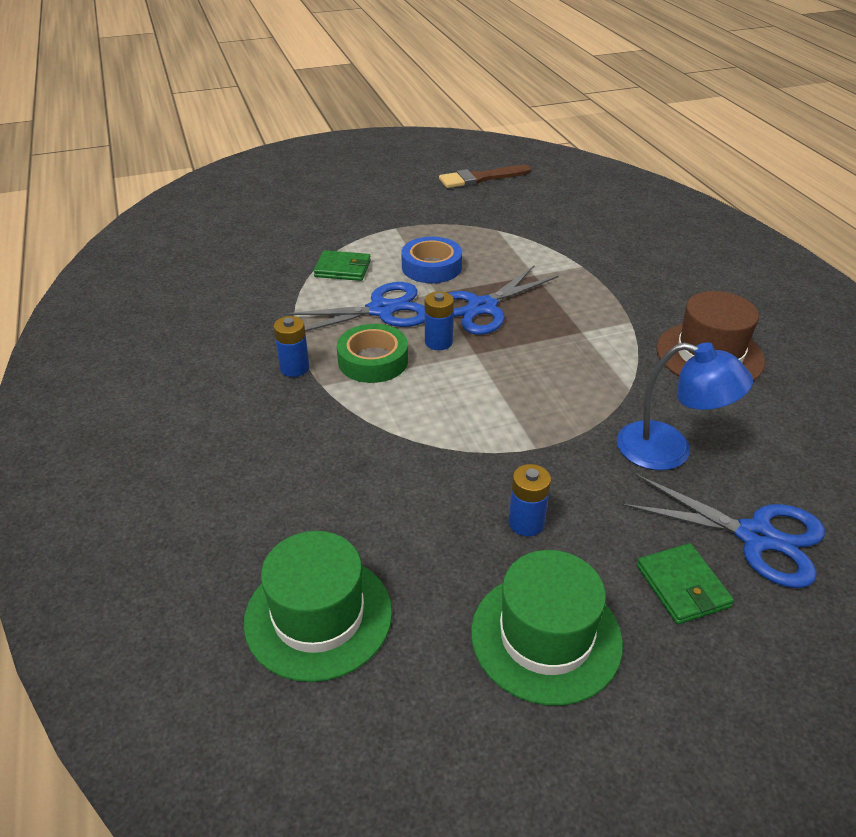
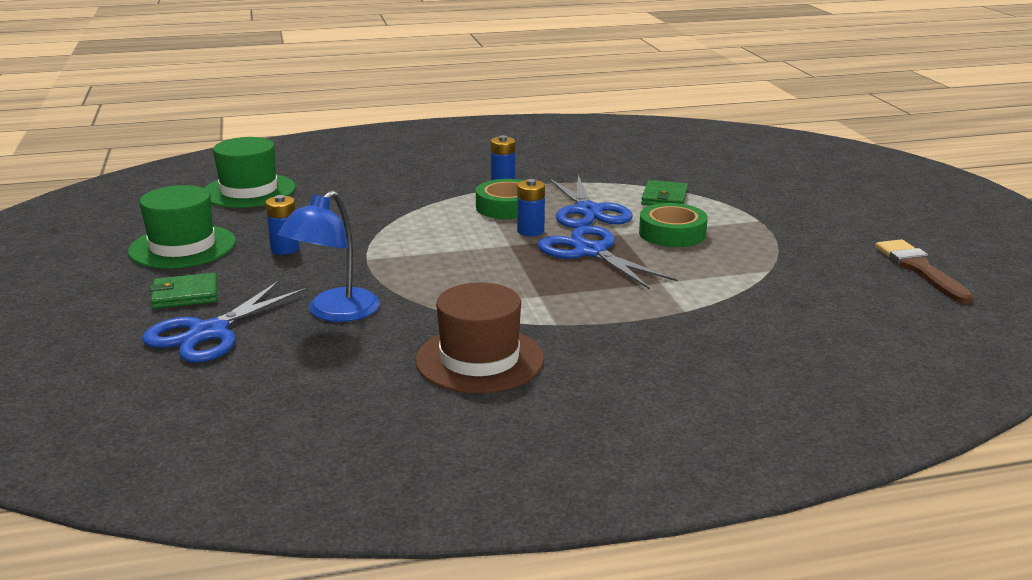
camera: 95 degrees right, 15 degrees down
(431, 267) = (672, 233): blue tape -> green tape

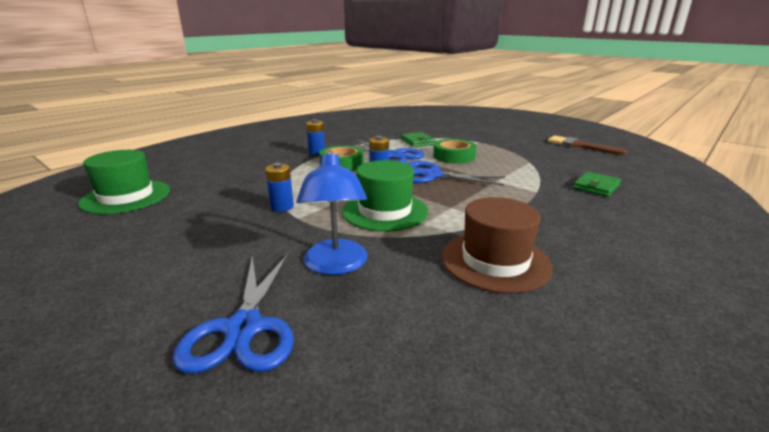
camera: 35 degrees left, 0 degrees up
(182, 247) = (110, 256): green hat -> green hat (385, 211)
(185, 295) = (168, 300): green wallet -> green wallet (596, 186)
(285, 249) = (219, 230): blue battery -> blue battery (282, 207)

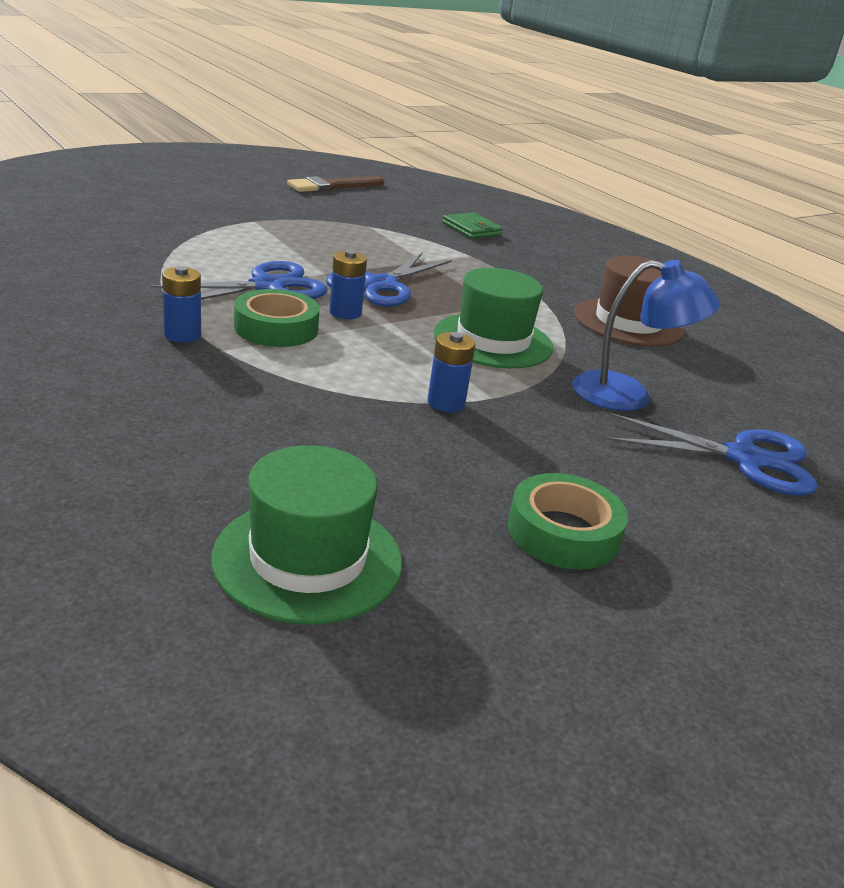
camera: 80 degrees left, 5 degrees up
(417, 141) = (206, 252): green wallet -> none
(454, 156) = (310, 253): green tape -> green tape (563, 532)

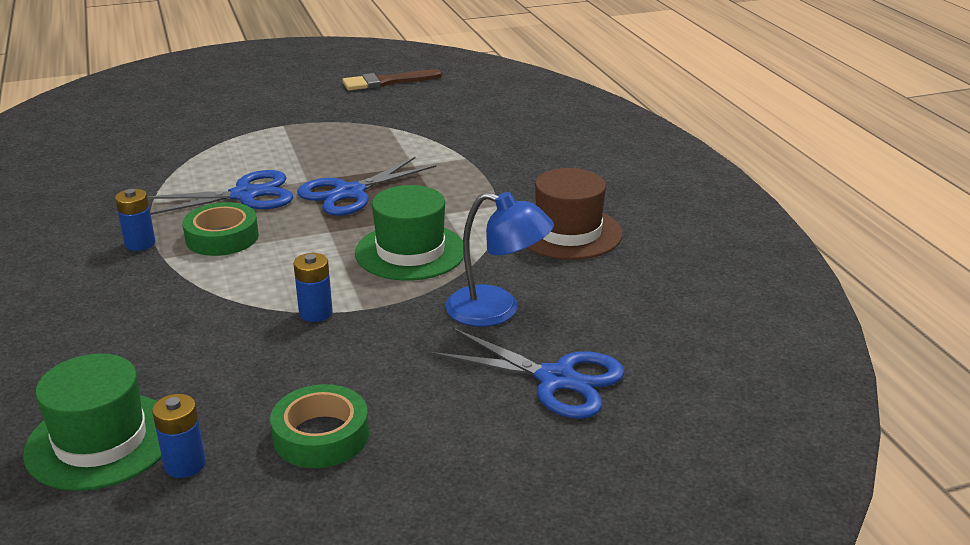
camera: 20 degrees right, 0 degrees up
(345, 313) = (294, 222): blue battery -> blue battery (185, 464)
(471, 229) = (491, 127): green wallet -> none

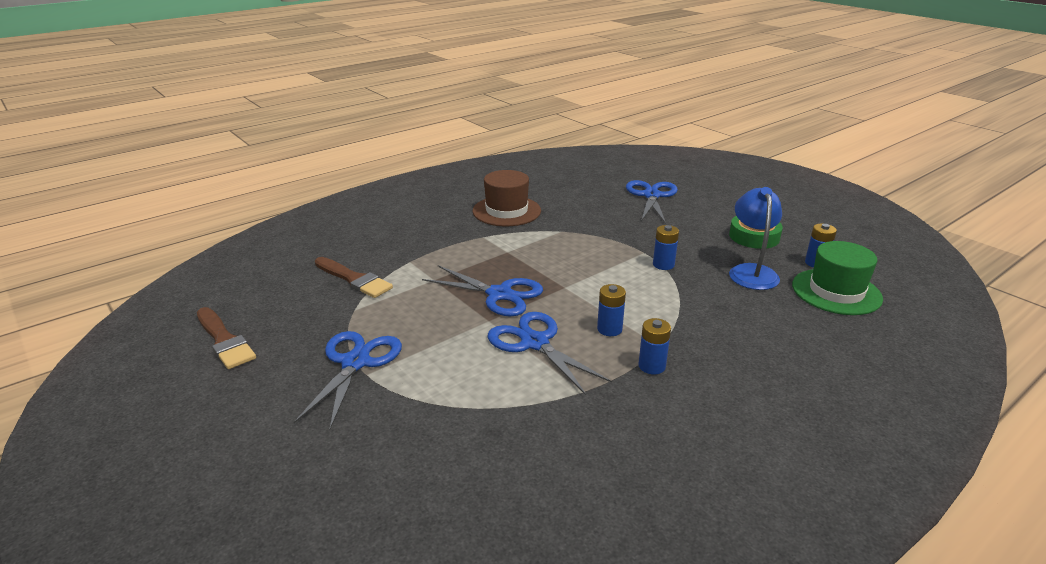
camera: 110 degrees left, 0 degrees up
(222, 237) = (609, 329): green tape -> blue battery
(303, 122) = (356, 362): none -> blue scissors
(410, 252) = (568, 252): green hat -> none
(447, 130) = (354, 279): none -> brown brush
(497, 310) = (608, 216): blue lamp -> blue lamp (751, 271)

